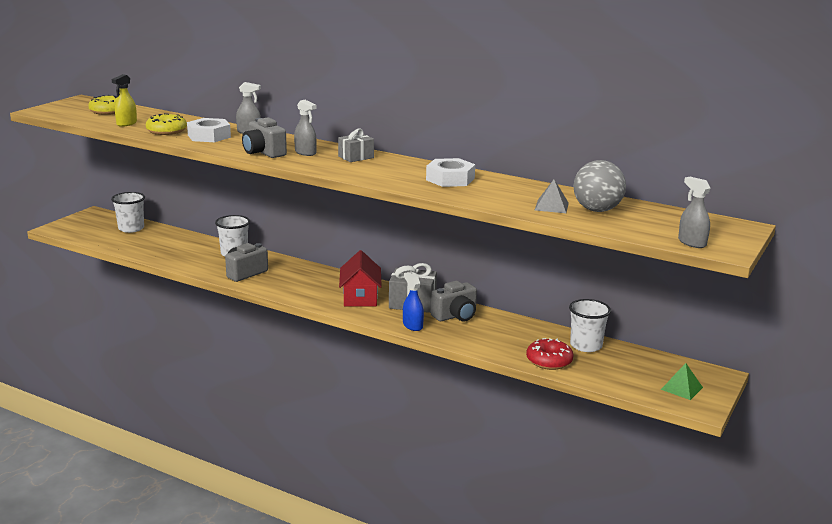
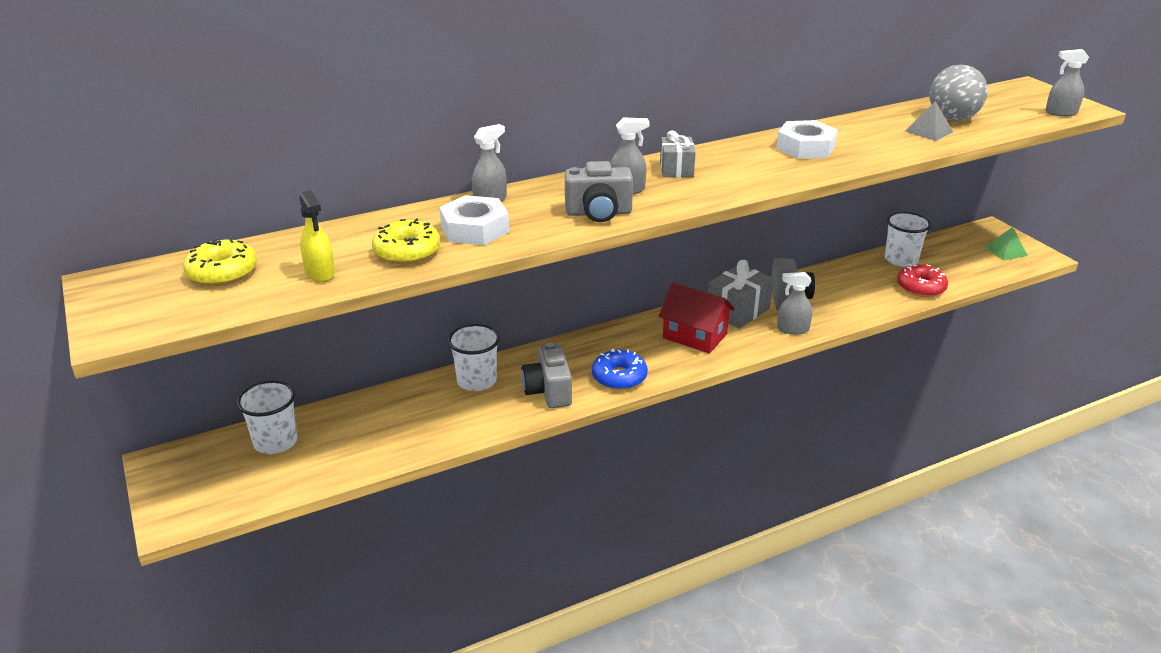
camera: 55 degrees left, 10 degrees up
(282, 287) = (619, 377): none -> blue donut
(412, 325) = (792, 329): blue spray bottle -> grey spray bottle

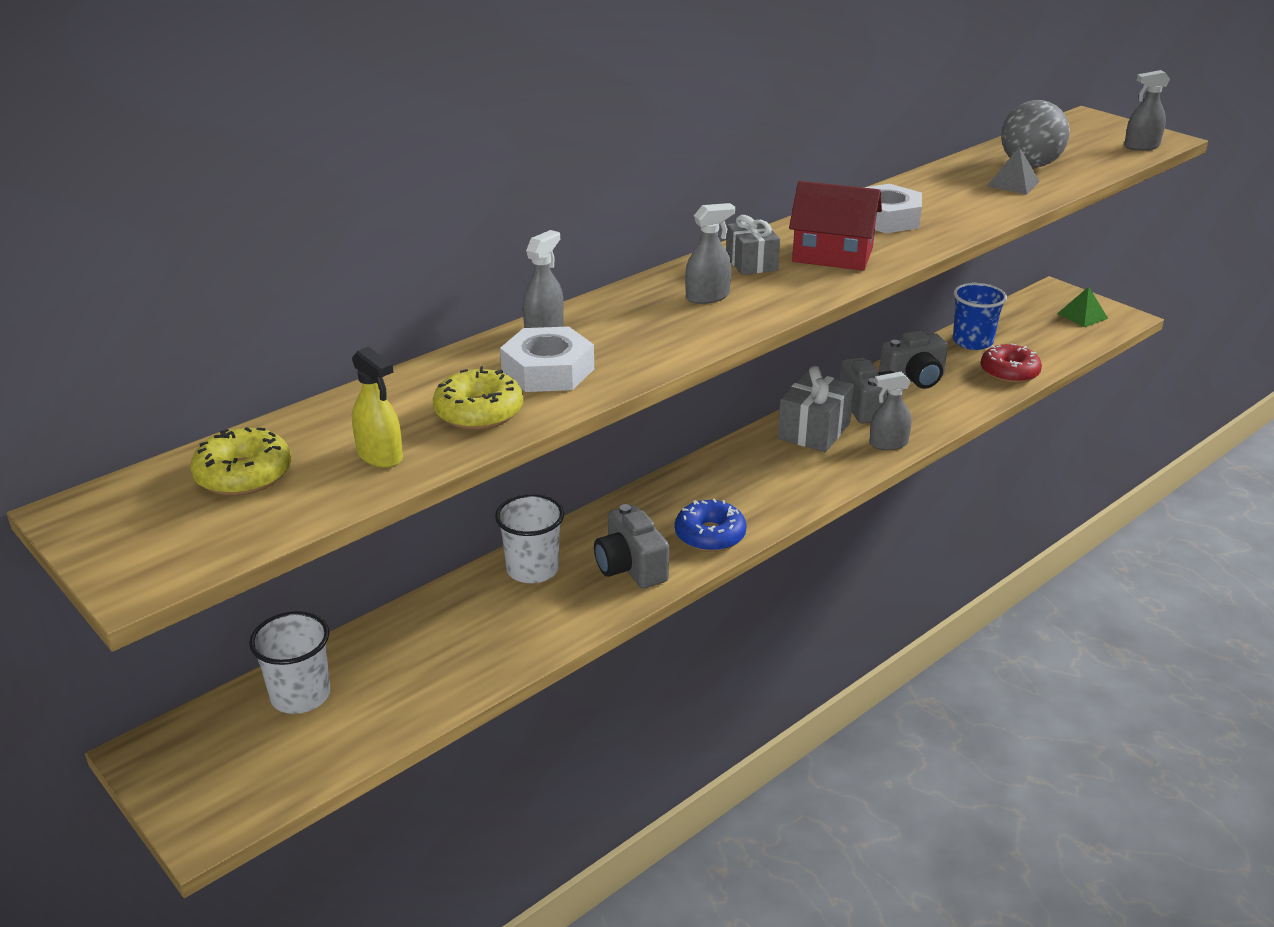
camera: 15 degrees left, 0 degrees up
(598, 213) = (691, 330): grey camera -> grey camera (914, 379)
(695, 336) = (777, 469): red house -> red house (832, 255)
(901, 260) = (972, 342): white cup -> blue cup

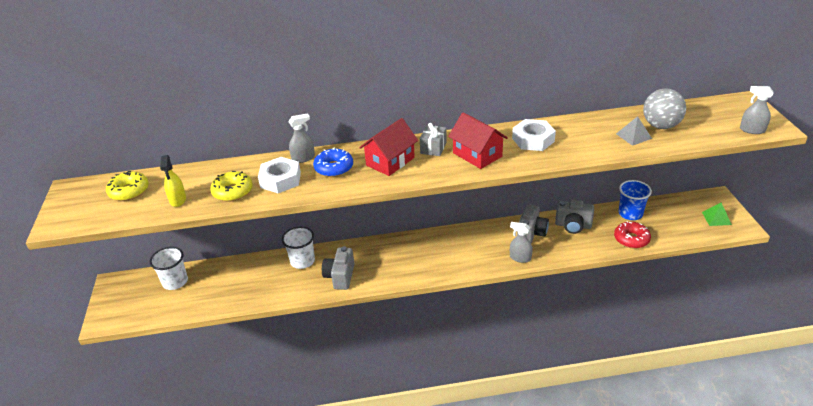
camera: 35 degrees right, 5 degrees up
(707, 297) = (390, 161): grey spray bottle -> red house
(710, 535) = (388, 274): blue donut -> blue donut (334, 168)
(814, 431) = (491, 237): grey gift -> none

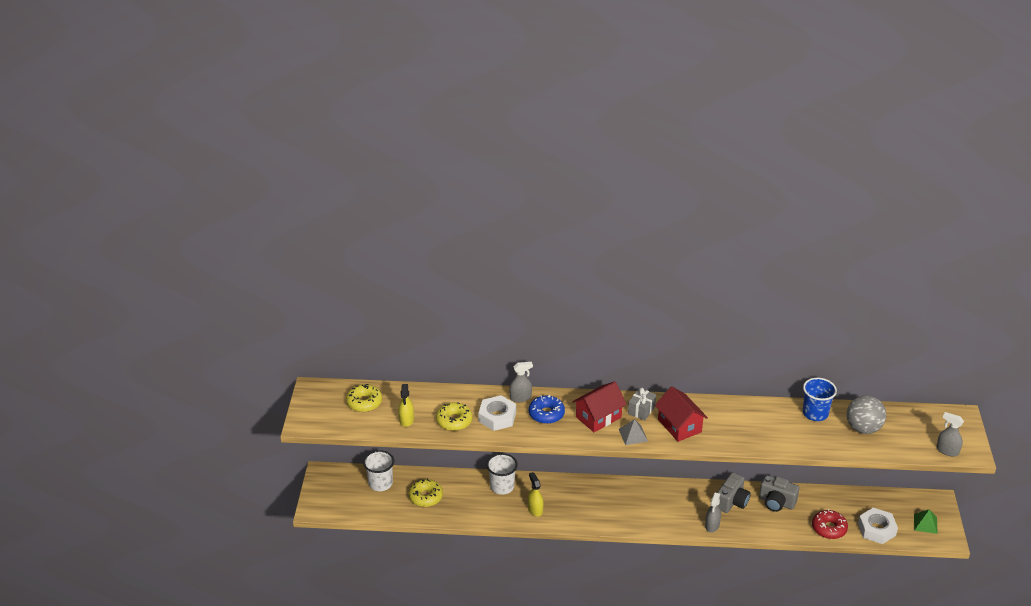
camera: 10 degrees right, 0 degrees up
(224, 286) = (426, 497): none -> yellow donut
(340, 276) = (535, 509): grey camera -> yellow spray bottle
(520, 258) = (712, 525): grey spray bottle -> grey spray bottle turned 105 degrees counterclockwise
(533, 140) = (736, 420): white nut -> white nut (876, 529)
(630, 214) = (840, 501): blue cup -> blue cup (815, 413)
(633, 136) = (832, 434): grey pyramid -> grey pyramid (633, 435)

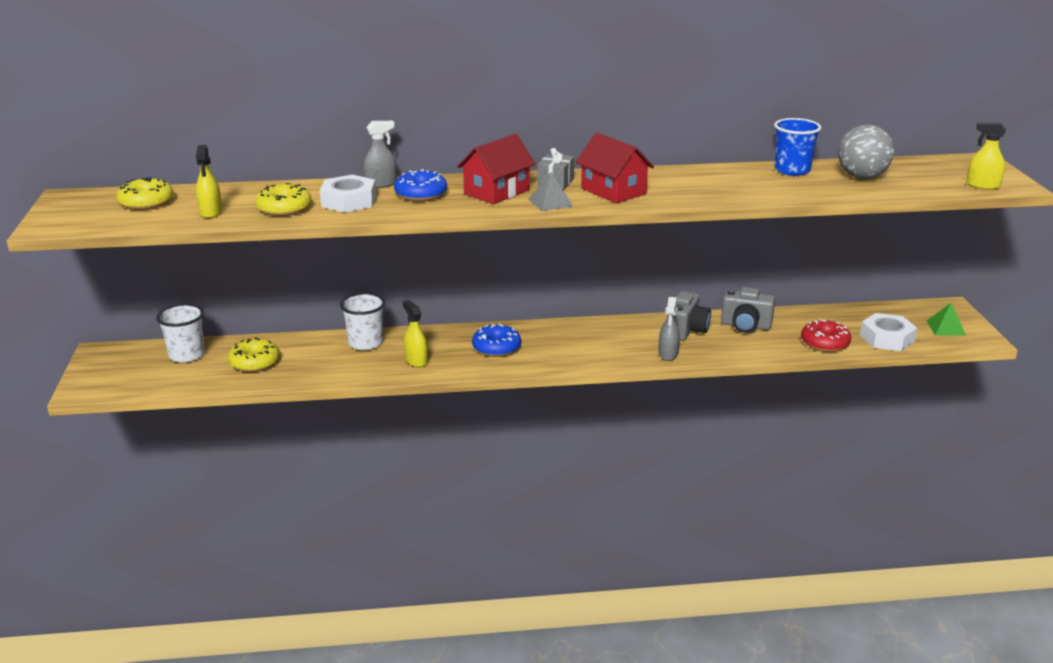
camera: 10 degrees left, 10 degrees down
(592, 503) = (496, 348): none -> blue donut
(947, 450) = (982, 186): grey spray bottle -> yellow spray bottle

